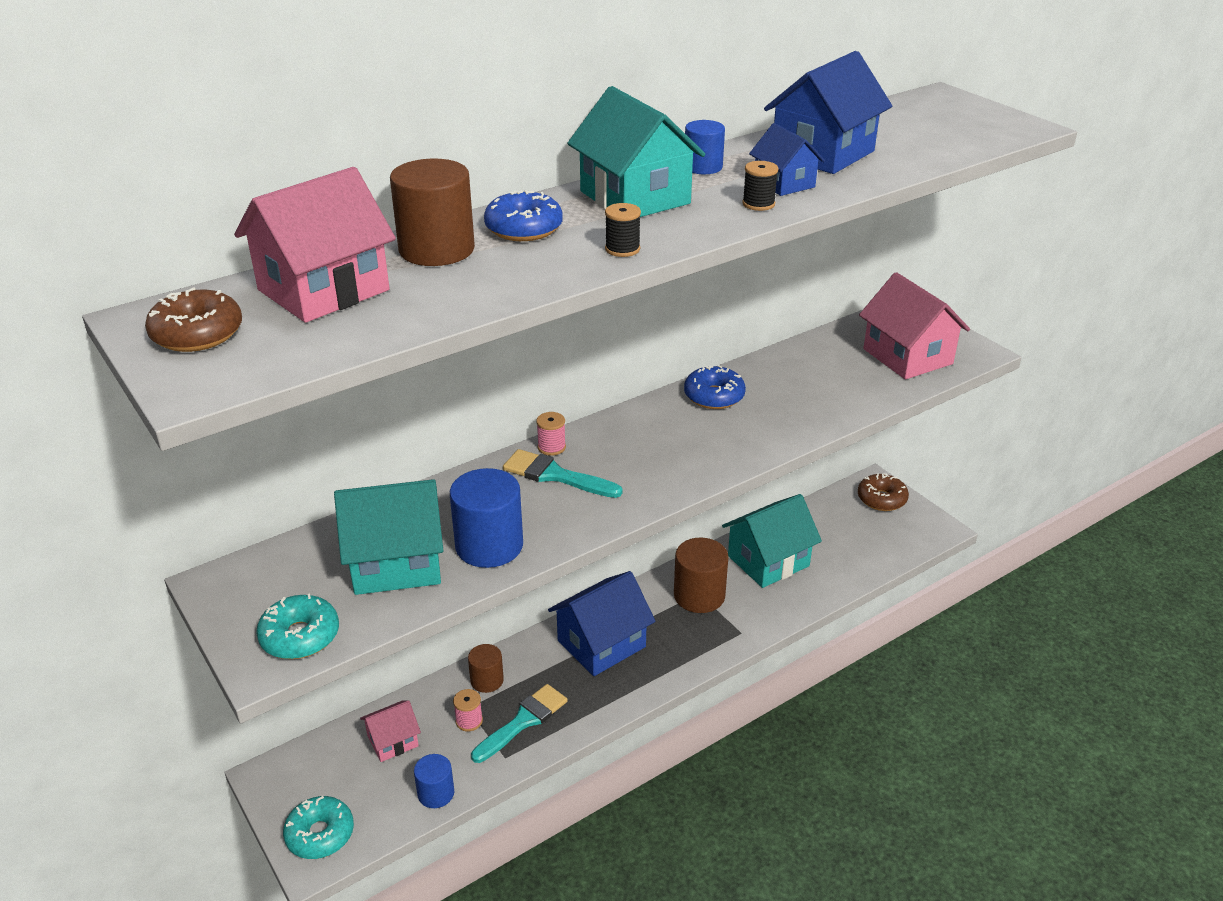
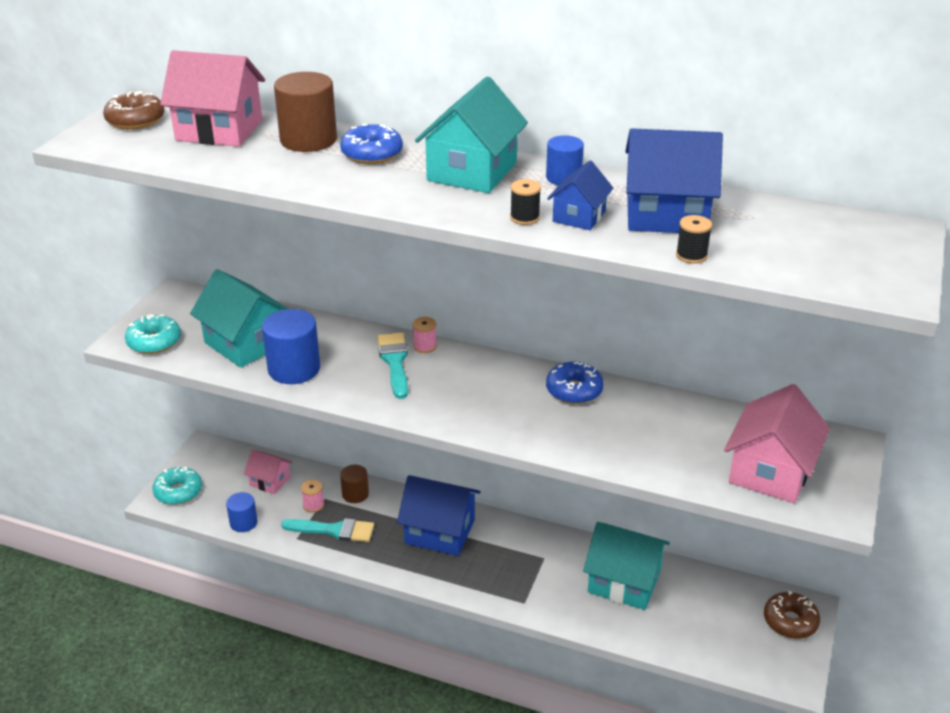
camera: 55 degrees right, 0 degrees up
(622, 249) = (381, 194): black spool -> black spool (691, 255)
(699, 595) = (541, 559): brown cylinder -> none

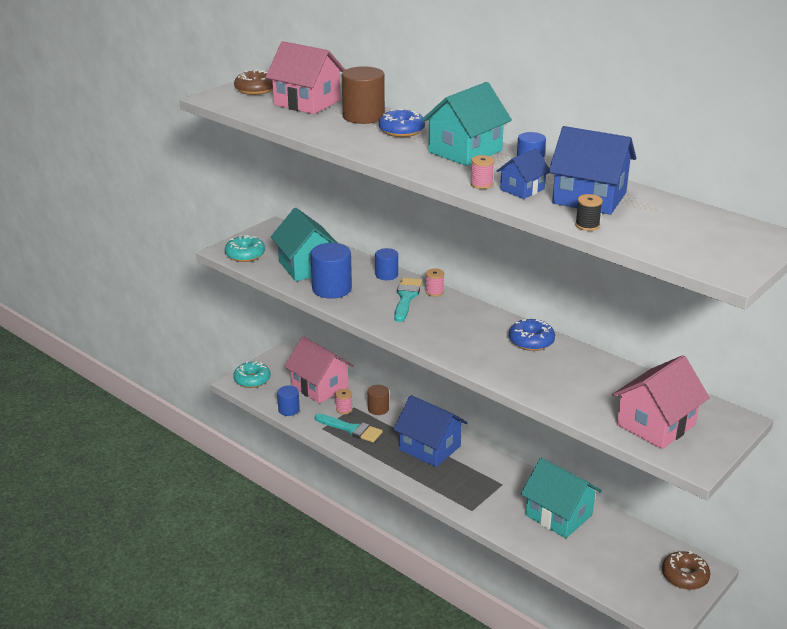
camera: 20 degrees right, 5 degrees down
(270, 481) = (319, 387): pink house -> pink house, size x1.79
(354, 334) = (386, 275): none -> blue cylinder
(524, 218) = (481, 184): black spool -> pink spool

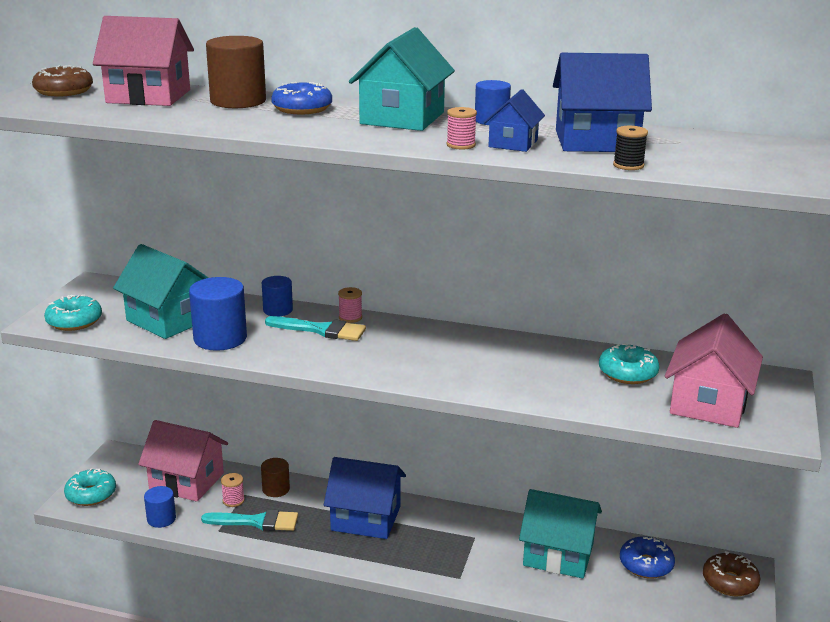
camera: 25 degrees left, 5 degrees down
(406, 297) = (321, 330): turquoise brush -> turquoise brush turned 120 degrees clockwise
(531, 341) = (503, 347): blue donut -> blue donut (646, 564)
(612, 385) = (627, 373): none -> turquoise donut

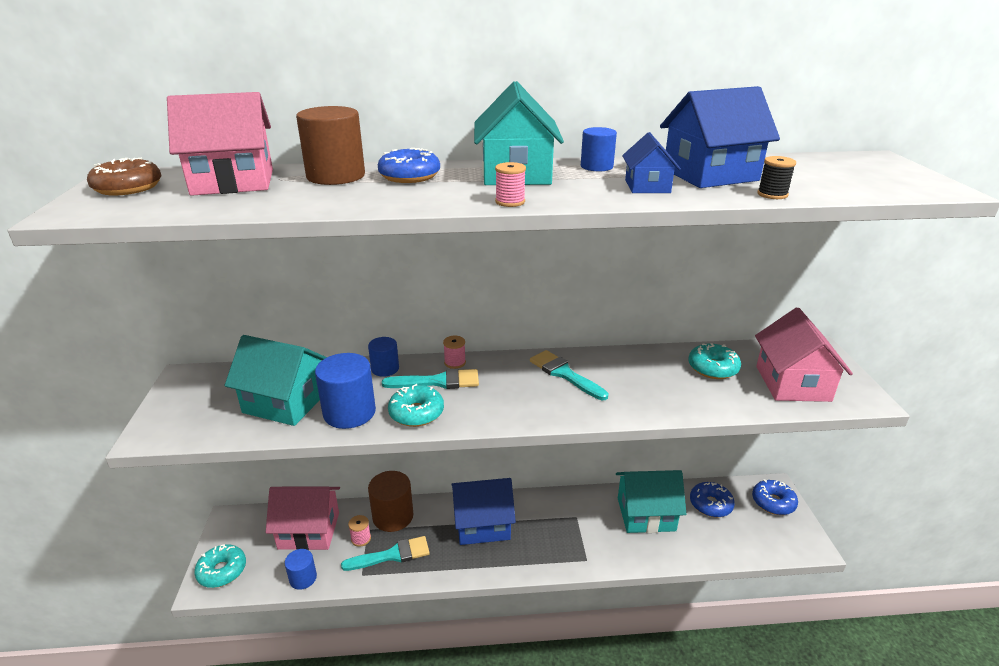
camera: 20 degrees left, 5 degrees up
(74, 321) = (186, 426): turquoise donut -> turquoise donut (416, 413)
(276, 489) = (393, 516): brown cylinder -> brown cylinder, size x1.69
(456, 347) = (564, 374): none -> turquoise brush
(461, 145) = (605, 194): pink spool -> pink spool (510, 202)
(729, 582) = (773, 502): brown donut -> blue donut

